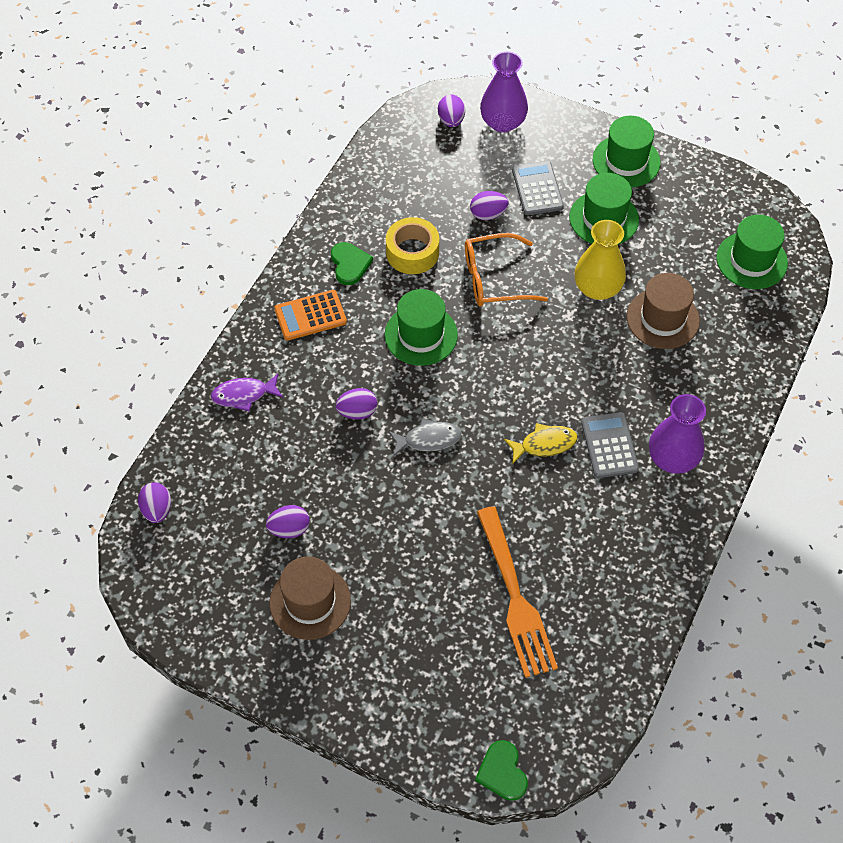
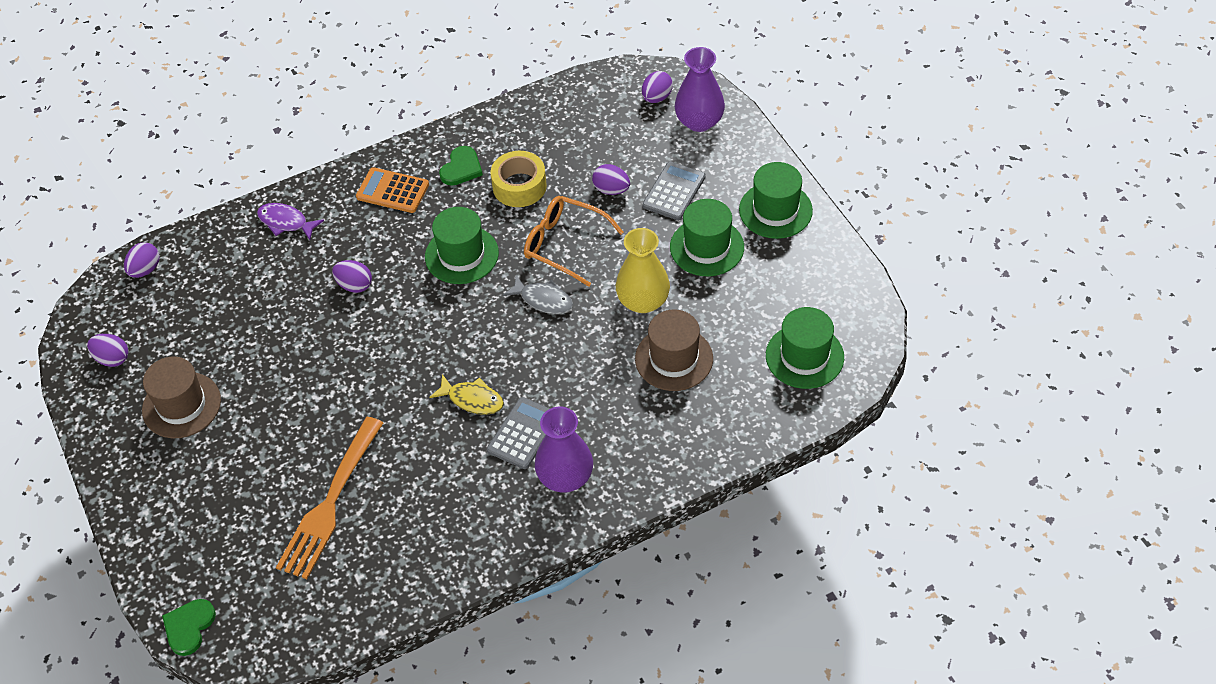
camera: 40 degrees right, 5 degrees down
(289, 529) = (220, 342): purple egg -> purple egg (112, 358)
(428, 439) = (386, 339): grey fish -> grey fish (543, 300)

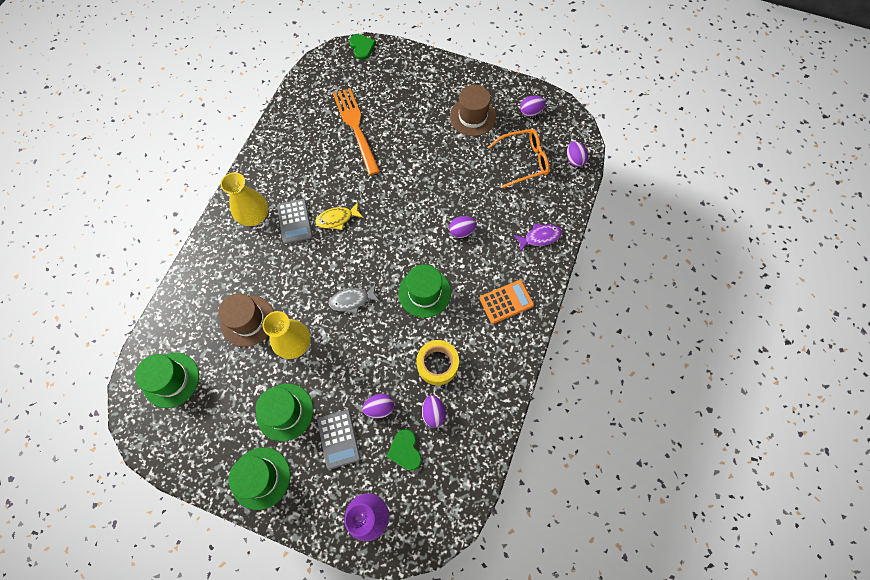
camera: 135 degrees right, 15 degrees up
(461, 168) = (484, 349): green heart -> green heart (405, 450)
(564, 244) = (373, 345): orange glasses -> orange glasses (523, 161)
(565, 477) = (254, 216): purple vase -> yellow vase
(656, 97) = (416, 514): purple egg -> purple egg (433, 413)

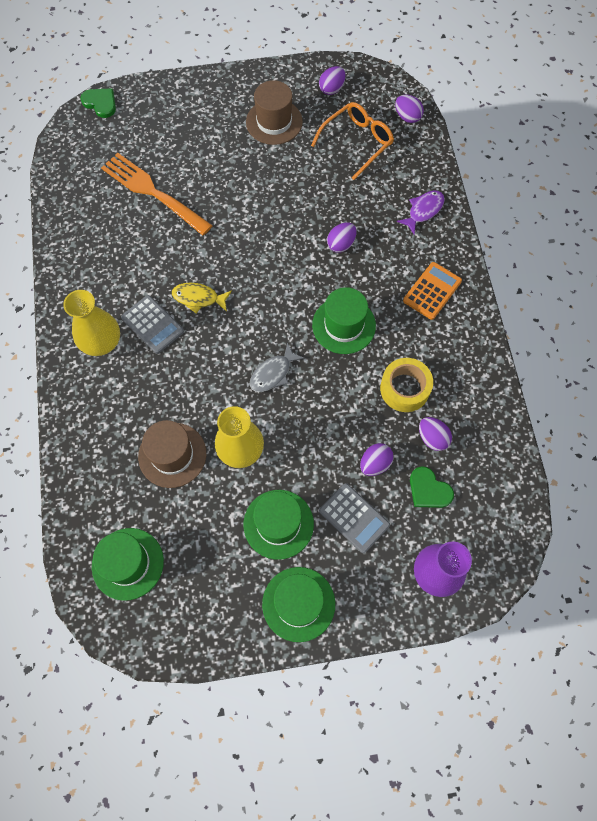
camera: 30 degrees left, 0 degrees up
(337, 219) = (198, 298): yellow fish -> yellow fish turned 60 degrees clockwise

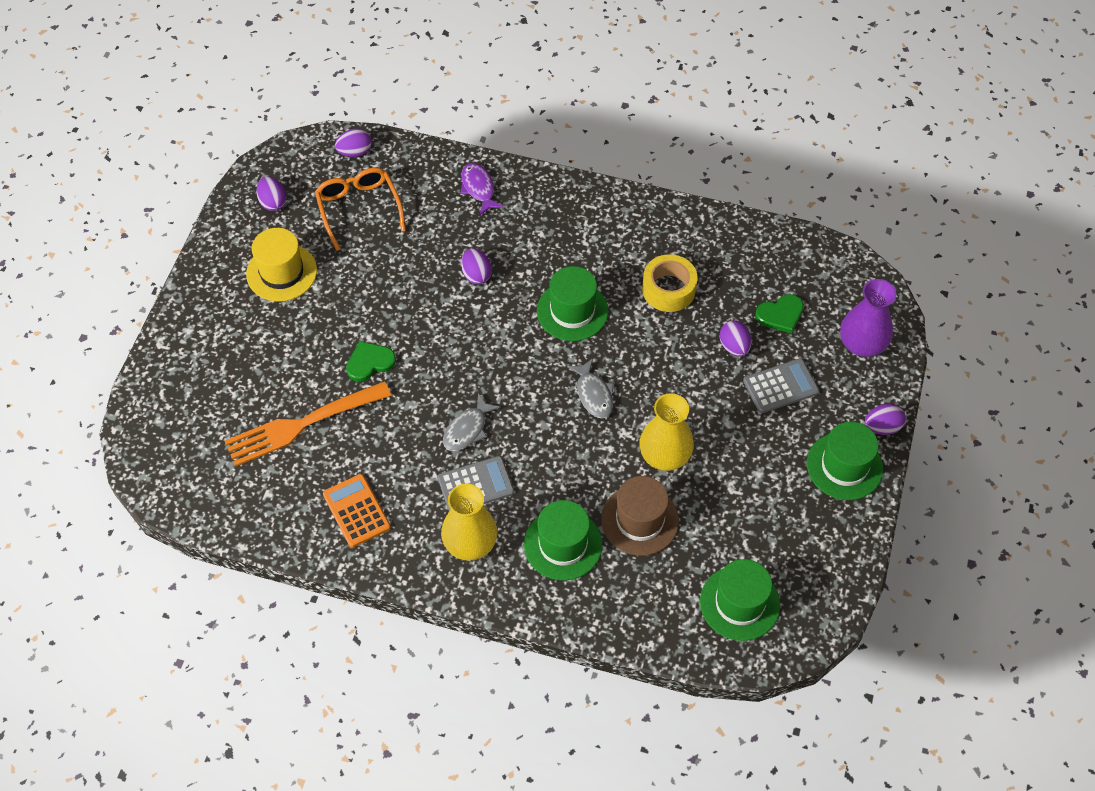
camera: 65 degrees left, 10 degrees down
(100, 103) = (136, 435): green heart -> green heart (369, 362)
(198, 298) = (467, 429): yellow fish -> grey fish
(274, 122) = (281, 272): brown hat -> yellow hat
(278, 524) = (758, 452): green hat -> green hat (563, 544)
(432, 291) = (574, 221): orange calculator -> orange calculator (356, 511)
(432, 438) = (730, 289): purple egg -> purple egg (882, 427)

